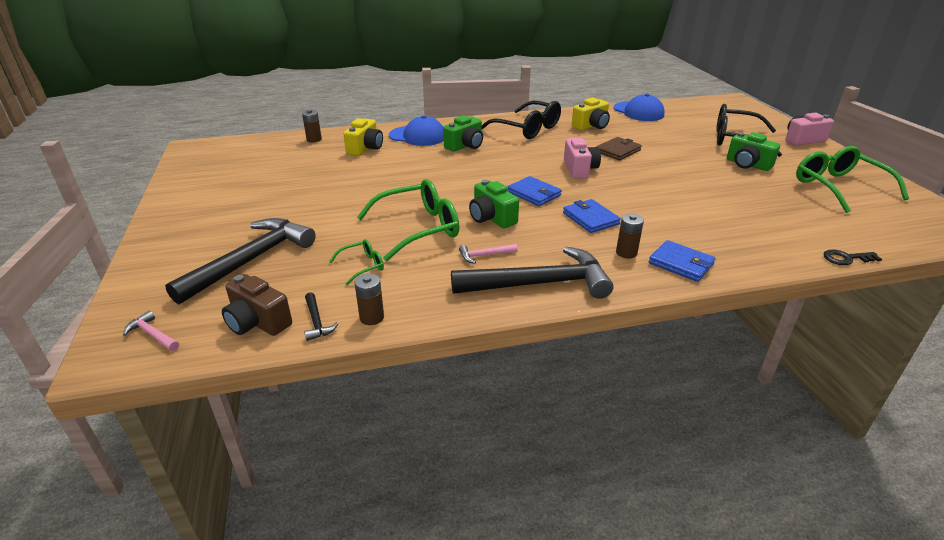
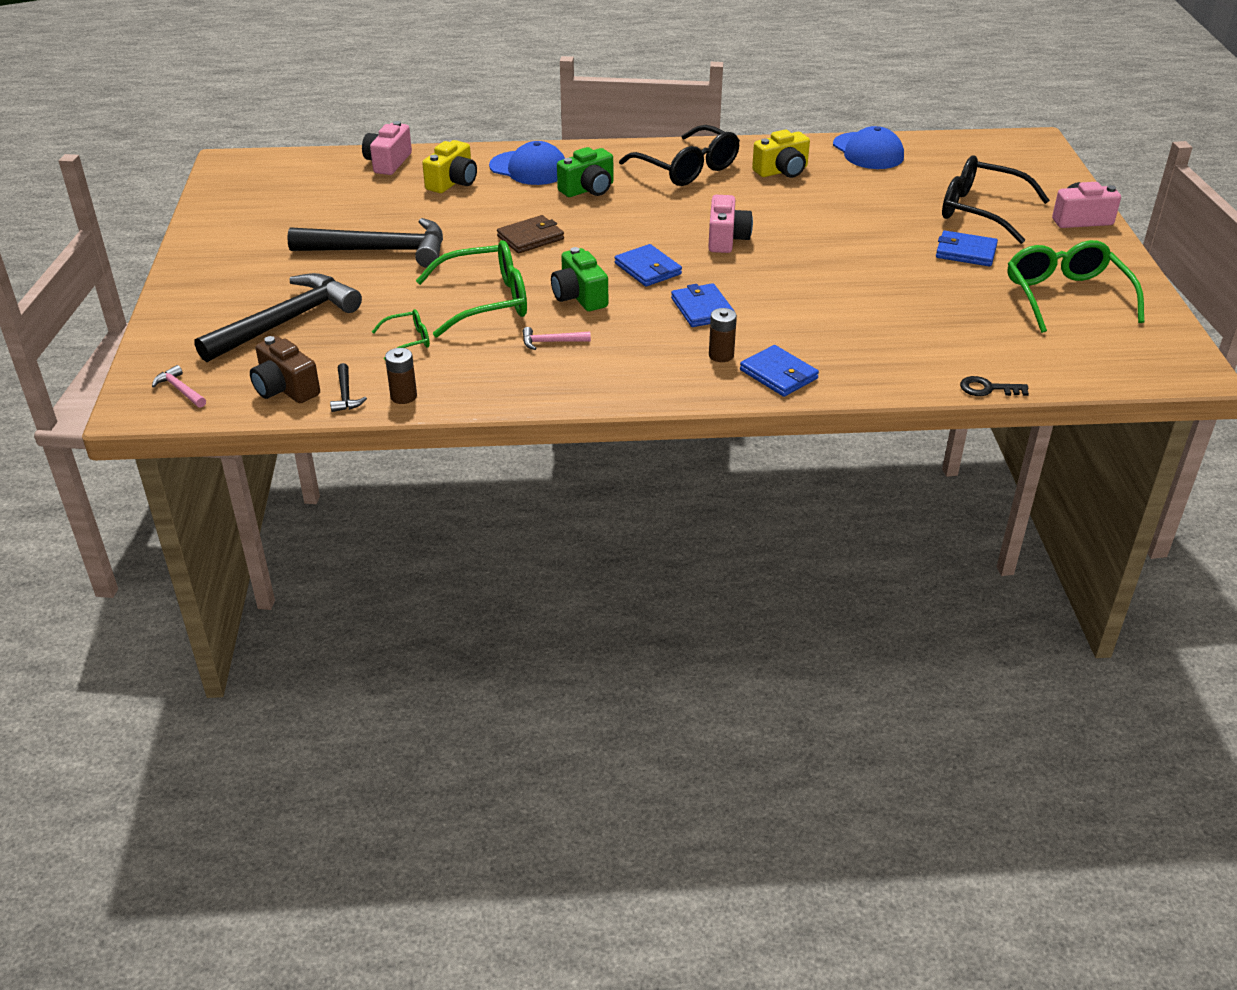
camera: 10 degrees right, 5 degrees up
(314, 139) = (388, 162): brown battery -> pink camera
(539, 283) = (600, 380): black hammer -> black hammer (380, 250)
(618, 151) = (796, 215): brown wallet -> brown wallet (530, 237)
(747, 164) = (965, 252): green camera -> blue wallet

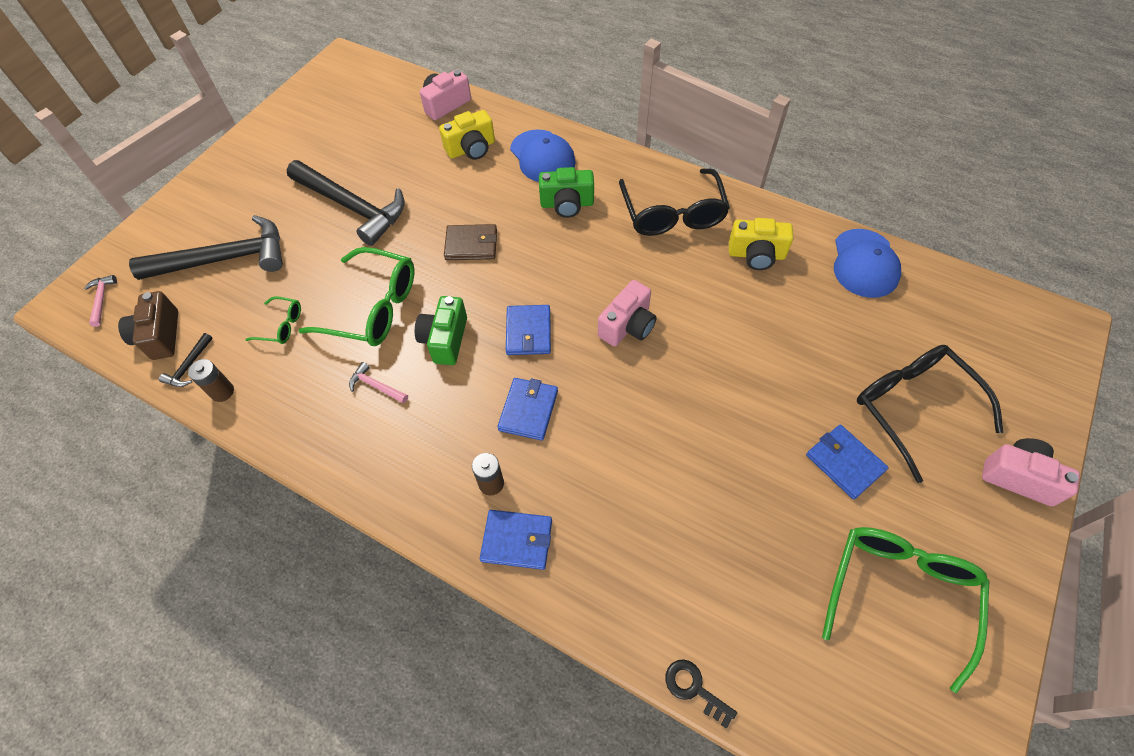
camera: 35 degrees right, 20 degrees up
(778, 374) = (517, 540): blue wallet -> blue wallet turned 75 degrees counterclockwise

